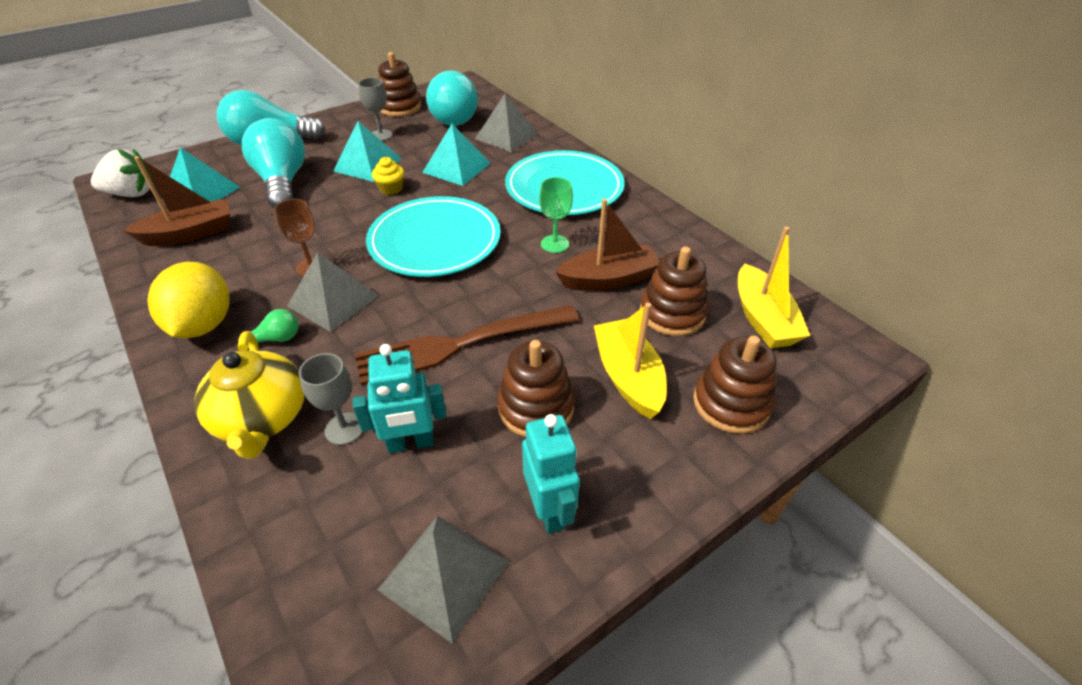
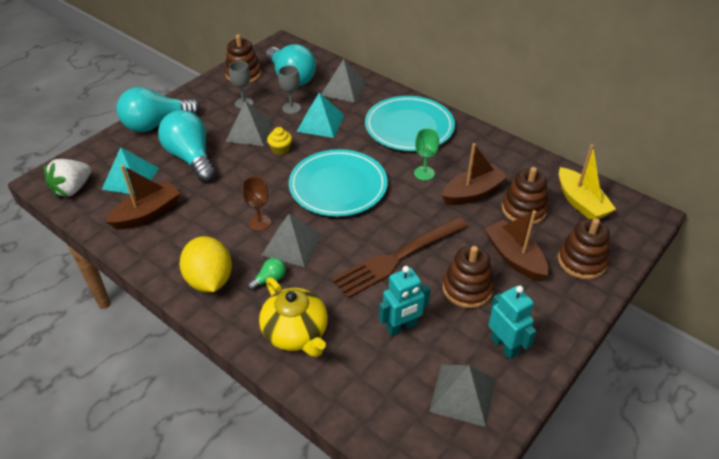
camera: 15 degrees left, 0 degrees up
(132, 194) = (72, 189): white strawberry -> white strawberry turned 150 degrees clockwise
(344, 428) = (354, 328): grey goblet -> grey goblet (291, 108)
(368, 164) = (249, 131): turquoise pyramid -> grey pyramid
(628, 377) = (514, 257): yellow boat -> brown boat

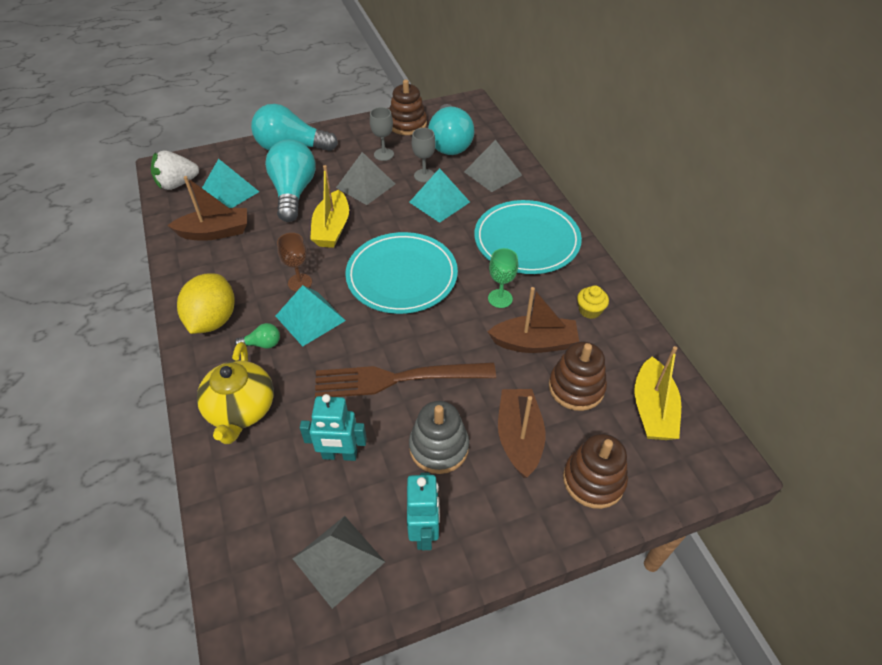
camera: 30 degrees right, 5 degrees up
(250, 173) = (332, 228): none -> yellow boat
(280, 149) = (379, 215): yellow cupcake -> yellow cupcake (590, 310)
(292, 244) = (310, 318): grey pyramid -> turquoise pyramid
(467, 289) = (439, 447): brown stacking toy -> grey stacking toy

